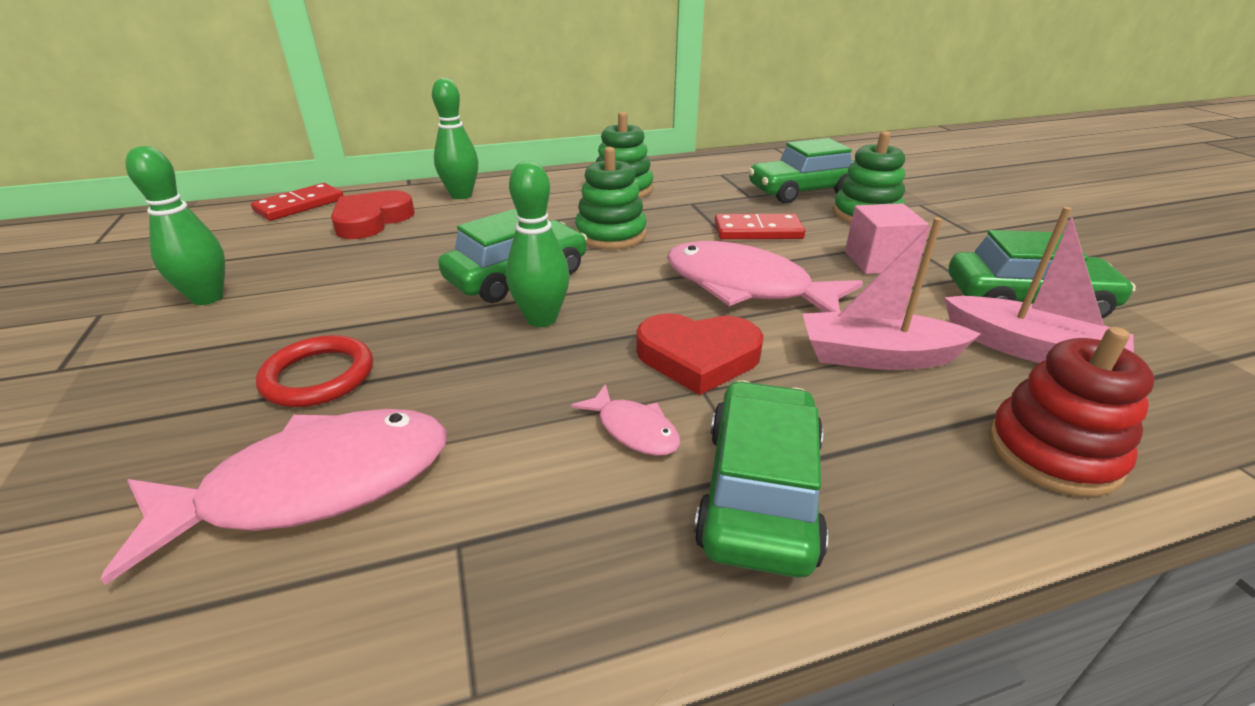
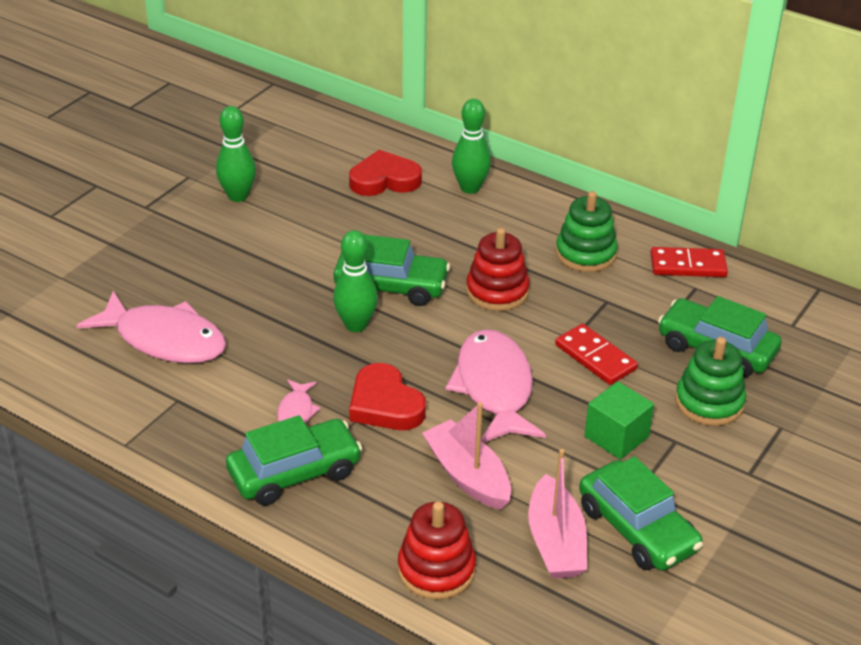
camera: 50 degrees right, 5 degrees up
(300, 205) = (365, 136): red domino -> red domino (688, 265)
(318, 376) = (224, 285): red ring -> none
(611, 234) = (497, 291): green stacking toy -> red stacking toy
(878, 261) = (616, 437): pink cube -> green cube

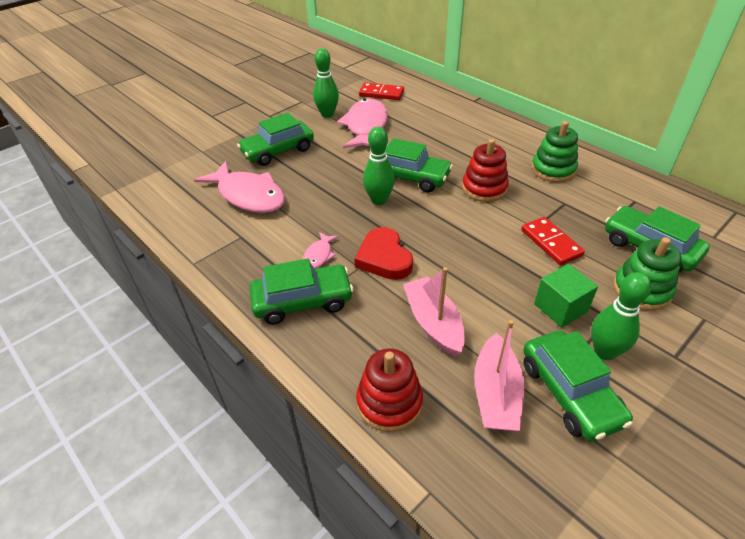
camera: 15 degrees right, 5 degrees up
(182, 265) = (278, 151): none -> green car
(384, 180) = (423, 112): red heart -> none
(470, 188) = (478, 122): green bowling pin -> green bowling pin (604, 352)
(494, 388) = (468, 256): pink fish -> pink fish (366, 126)
(688, 265) = (630, 185): red domino -> red domino (381, 93)

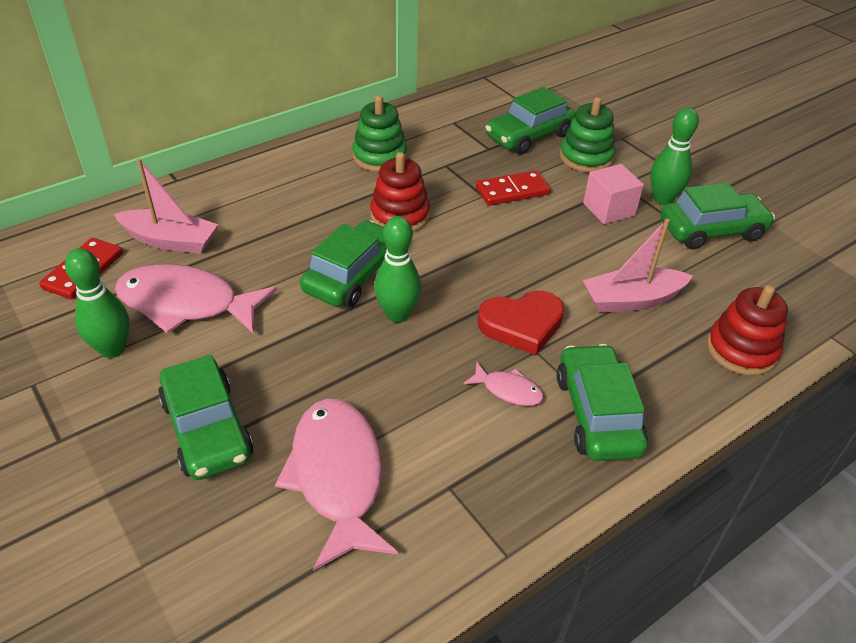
camera: 85 degrees left, 0 degrees up
(248, 196) = (337, 476): pink fish -> pink fish turned 60 degrees counterclockwise
(496, 393) = (719, 274): pink boat -> pink boat (170, 241)
(560, 308) = (609, 209): green cube -> pink cube

